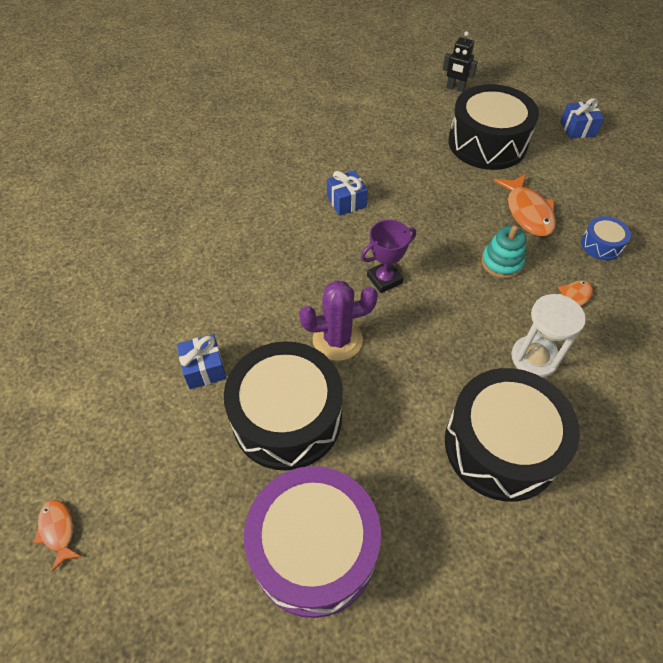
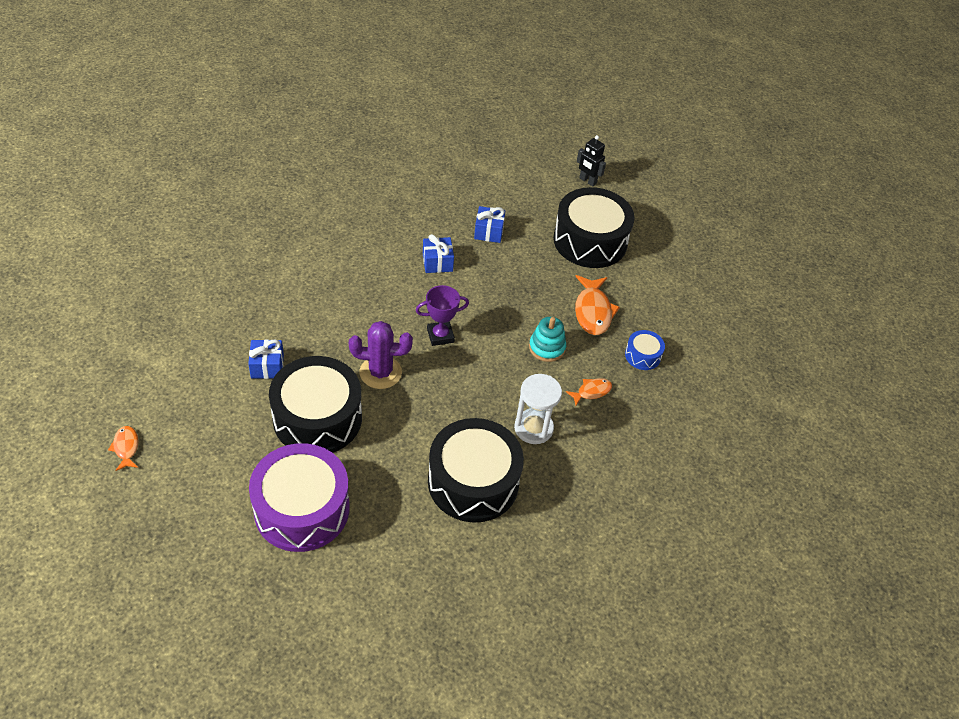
camera: 10 degrees right, 5 degrees down
(577, 129) = (683, 248): blue gift -> blue gift (488, 232)

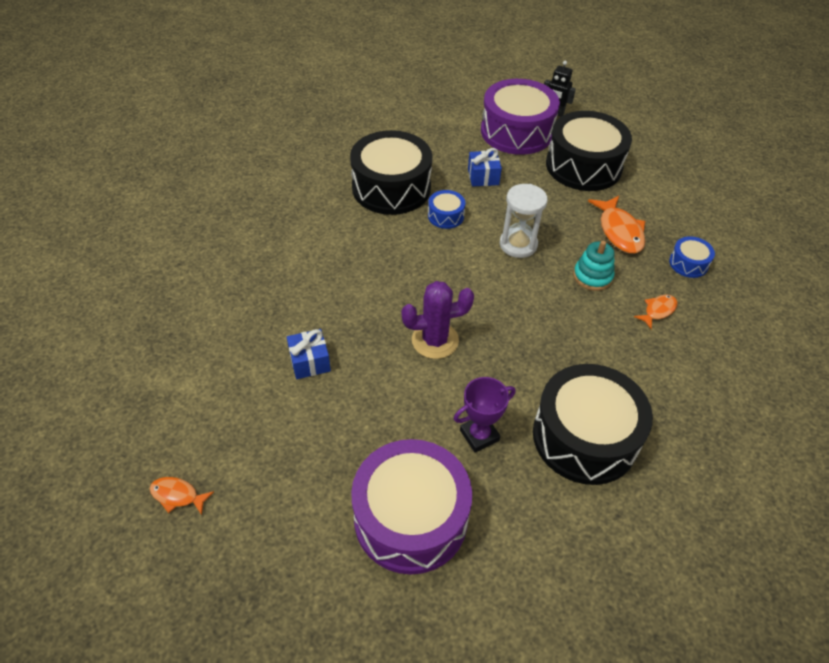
camera: 10 degrees left, 0 degrees up
(126, 447) = (177, 495): orange fish -> orange fish turned 45 degrees counterclockwise
(317, 418) = (387, 406): black drum -> black drum (391, 188)
(437, 262) = (445, 216): blue gift -> blue drum
(440, 335) = (480, 288): purple trophy -> purple trophy (479, 435)
(533, 428) = (619, 362): white hourglass -> white hourglass (518, 244)
(541, 193) = (516, 132): none -> purple drum

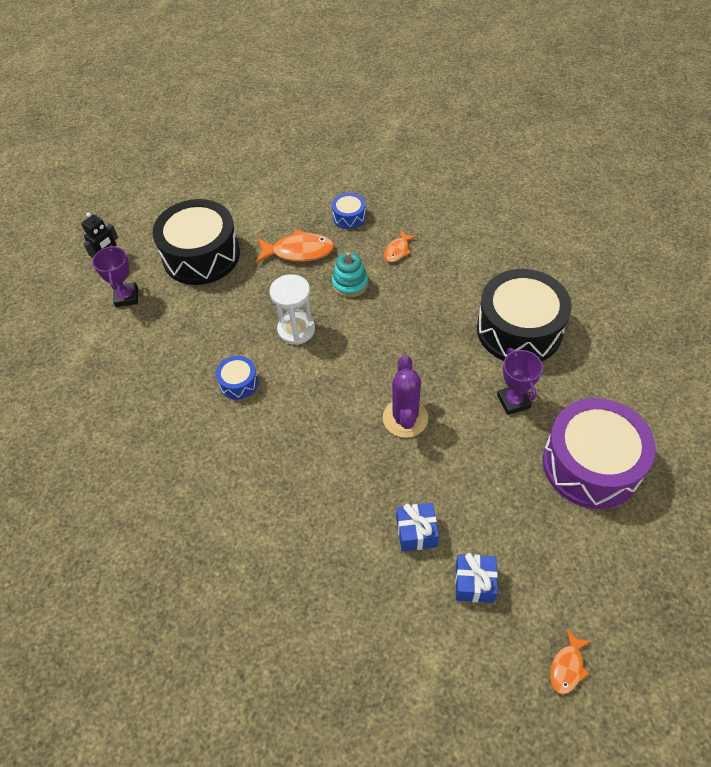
camera: 75 degrees left, 5 degrees up
(391, 188) = (177, 427): black drum -> none
(483, 177) = (189, 340): blue gift -> blue gift (474, 583)
(516, 132) = (126, 297): purple drum -> purple trophy
(658, 311) = (397, 251): orange fish -> orange fish turned 120 degrees counterclockwise

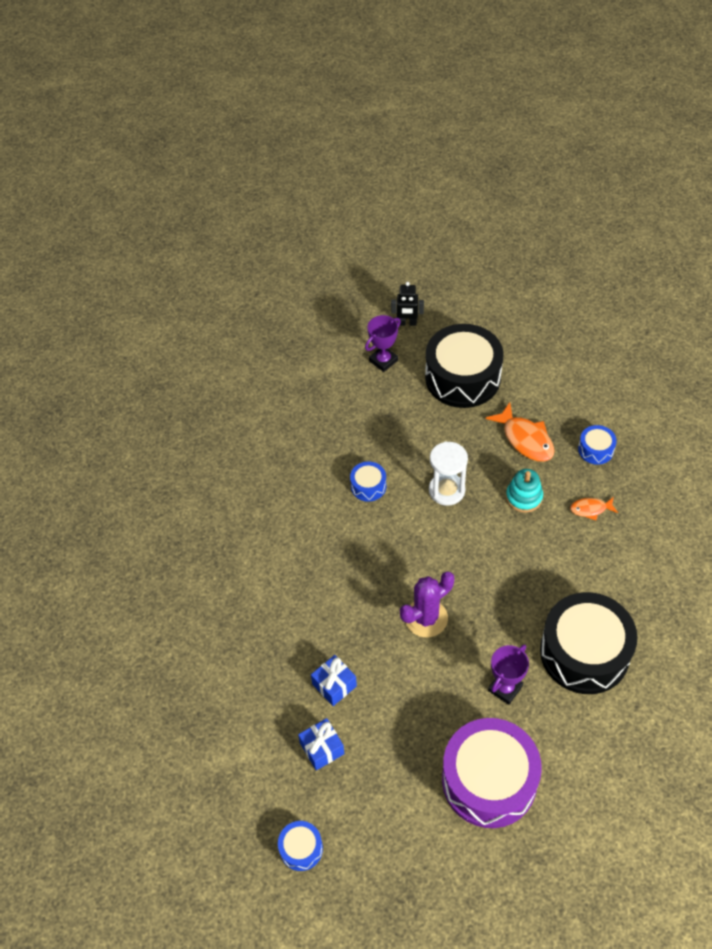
camera: 55 degrees right, 0 degrees up
(567, 667) = (301, 848): orange fish -> blue drum

